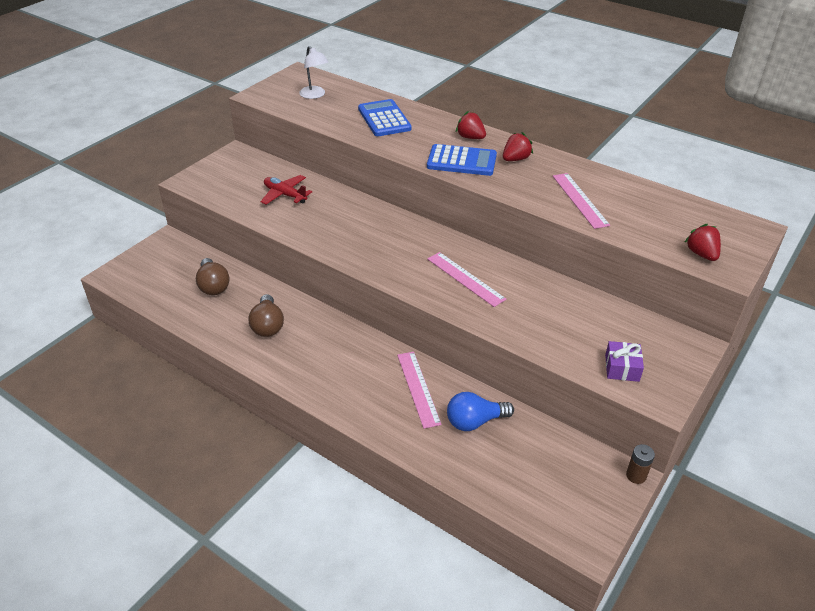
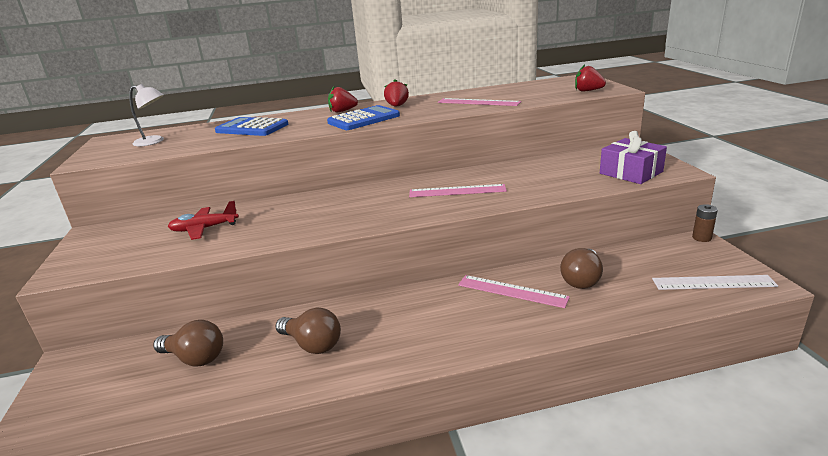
camera: 45 degrees left, 15 degrees down
(475, 421) = (582, 279): blue light bulb -> brown light bulb
(553, 507) = (713, 282): none -> white ruler
(622, 368) = (631, 172): purple gift -> purple gift, size x1.55

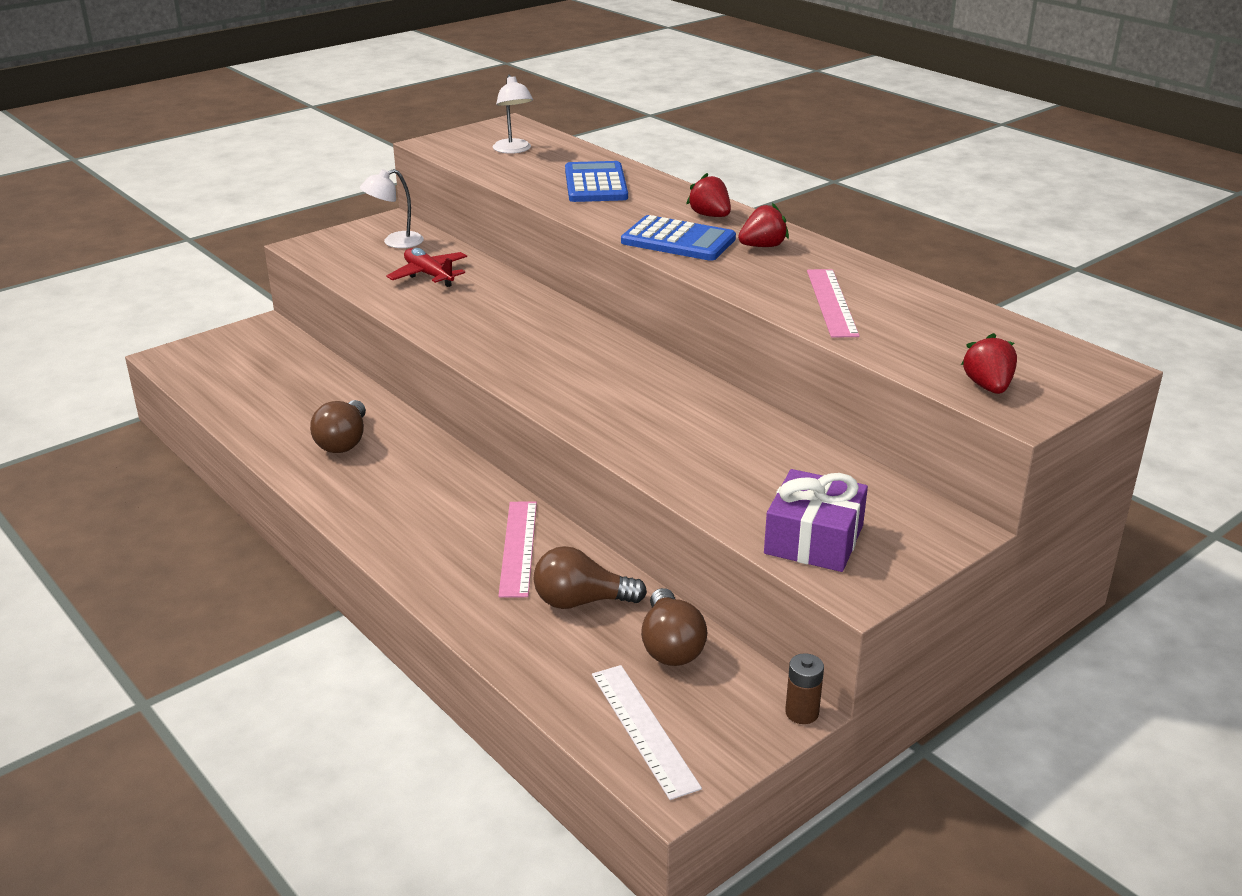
camera: 60 degrees right, 5 degrees up
(128, 235) = (395, 242): none -> white lamp
(195, 358) = (295, 386): brown light bulb -> brown light bulb (670, 646)
(457, 191) = (632, 400): pink ruler -> none

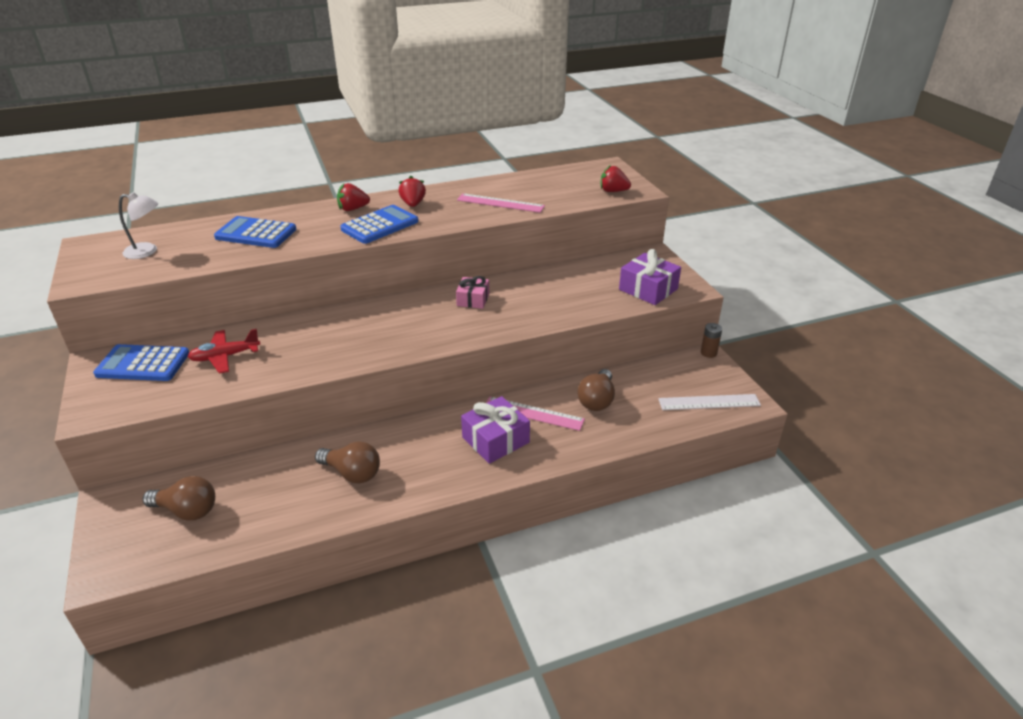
camera: 70 degrees left, 5 degrees up
(395, 242) = (143, 364): white lamp -> blue calculator
(446, 528) = (495, 440): none -> purple gift
(656, 389) = (473, 299): none -> pink gift
(670, 646) = (647, 379): brown light bulb -> brown light bulb (187, 511)

